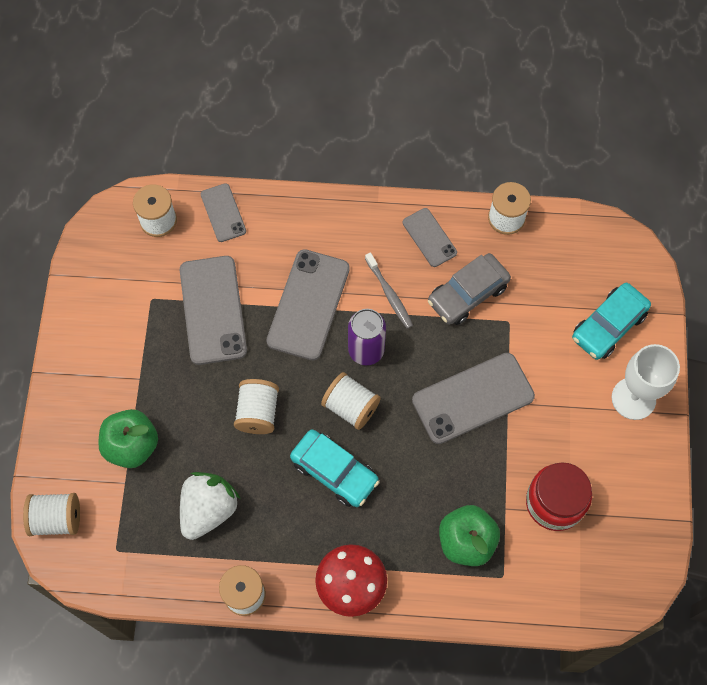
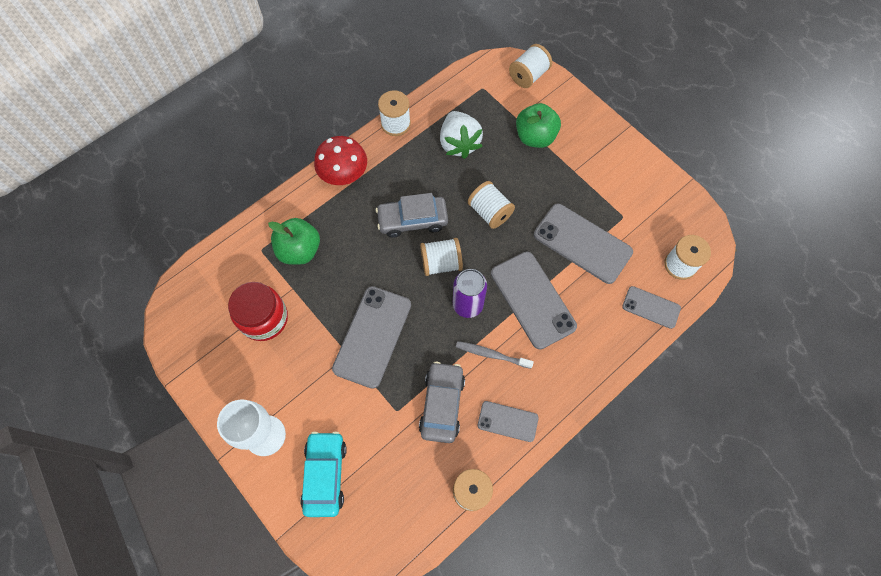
camera: 135 degrees right, 0 degrees up
(334, 471) = (412, 220): turquoise car -> grey car

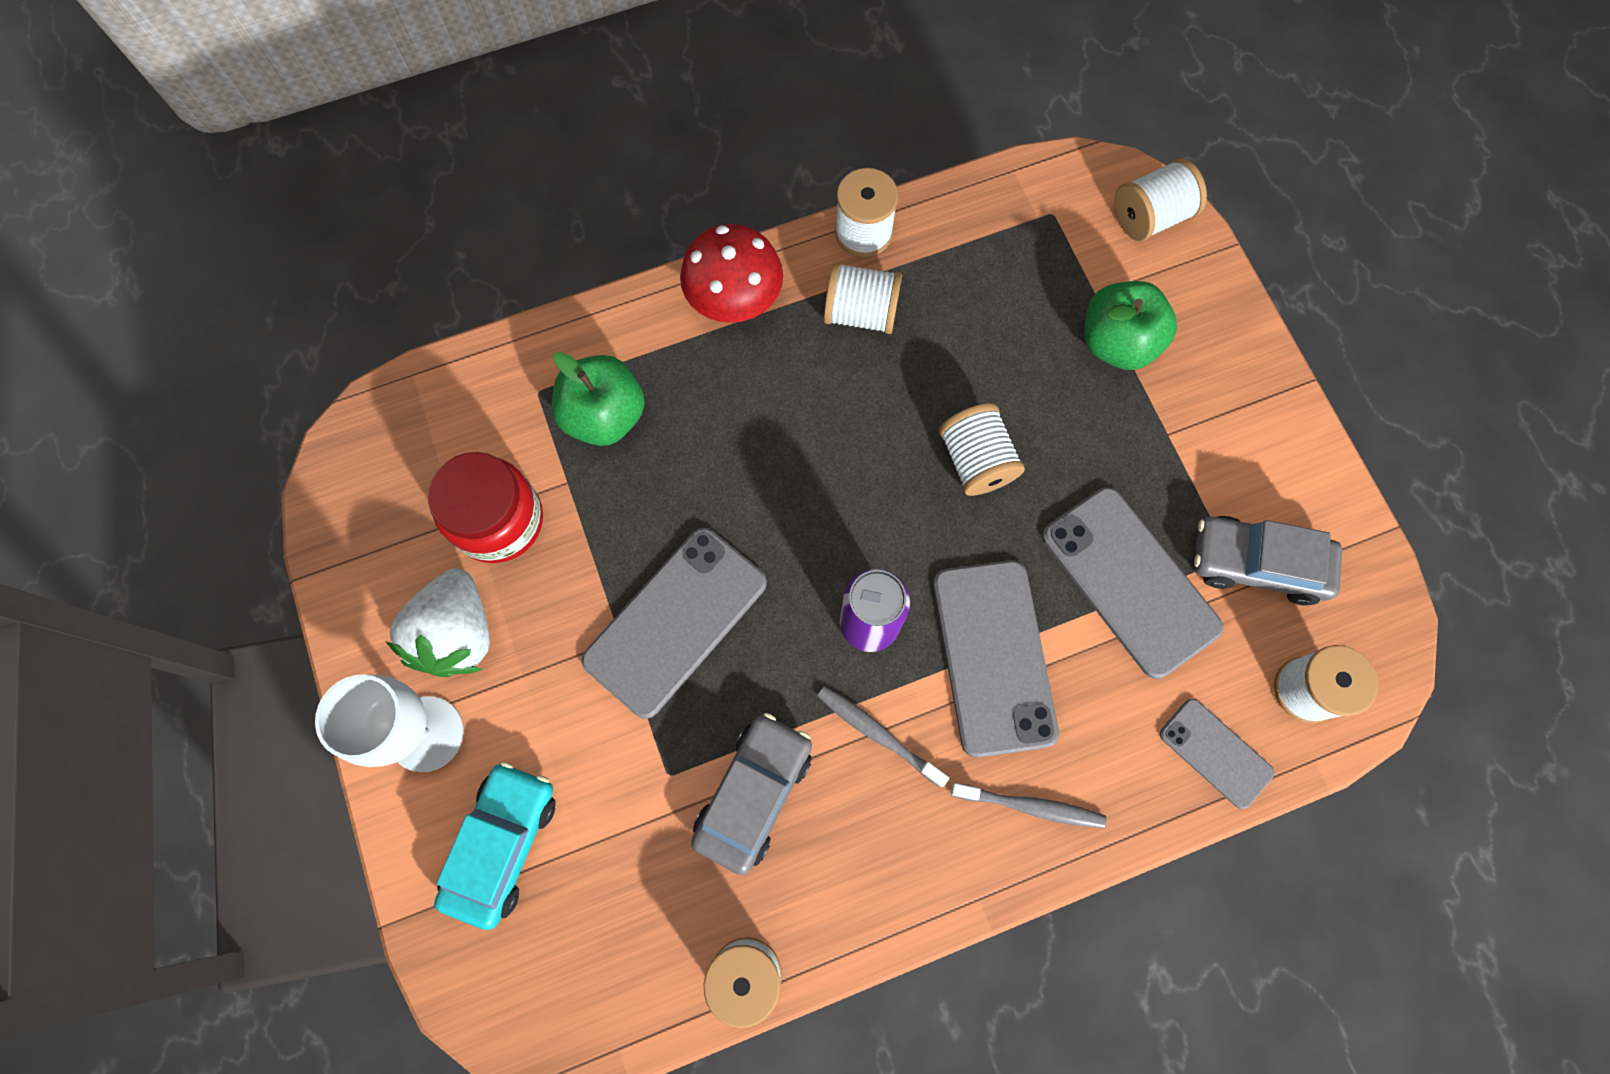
camera: 20 degrees right, 5 degrees up
(412, 220) = (827, 428): grey car -> grey car (1257, 564)
(441, 263) = (849, 527): white spool -> white spool (861, 313)
(459, 143) = (967, 308): white strawberry -> white strawberry (457, 633)
(507, 421) = (861, 870): grey phone -> none
(576, 362) = (1030, 806): none -> grey toothbrush

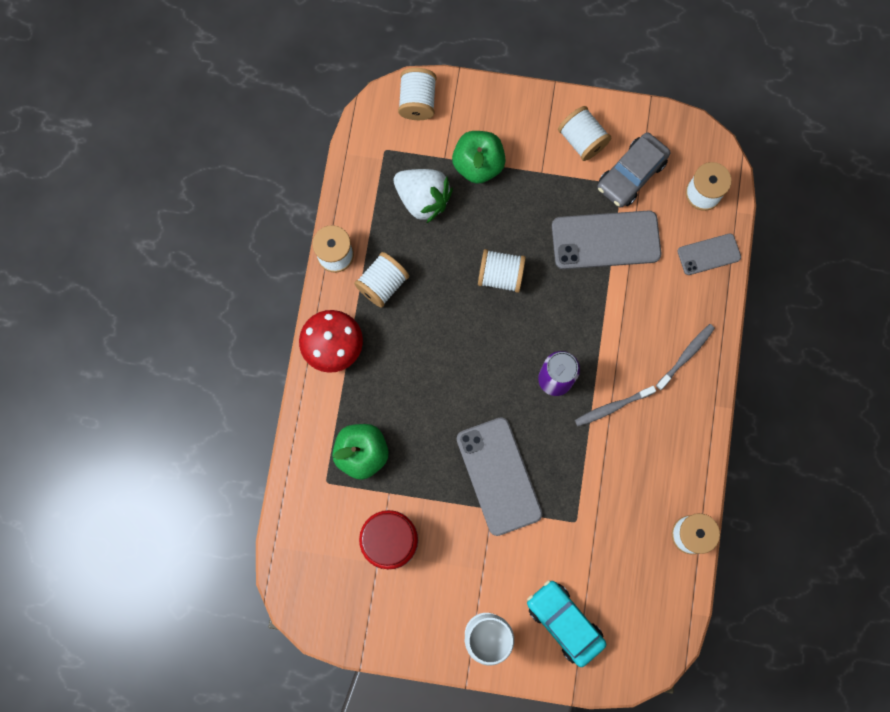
camera: 60 degrees left, 5 degrees up
(457, 633) = (441, 593): white strawberry -> white strawberry (423, 199)
(753, 793) = (607, 484): grey car -> none
(993, 657) = (606, 329): grey phone -> none
(1256, 464) = (582, 140): none -> white spool

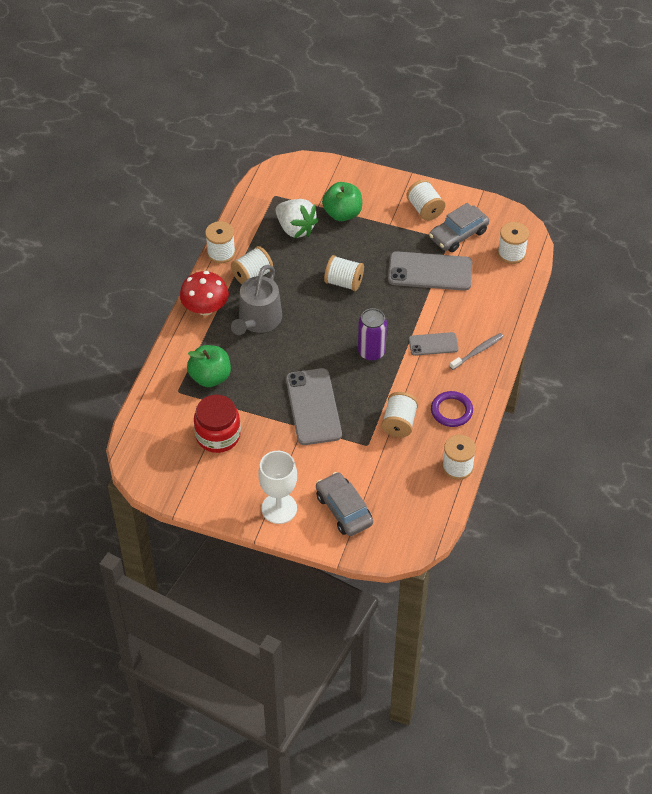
camera: 10 degrees right, 25 degrees down
(404, 354) = (258, 320): none -> grey watering can
(417, 101) = (305, 170): white spool -> white spool (399, 423)
(564, 622) = (343, 510): turquoise car -> grey car
(612, 407) = (412, 376): grey toothbrush -> none
(669, 452) = (451, 411): none -> purple ring
(709, 254) = (508, 291): grey phone -> grey phone (433, 344)

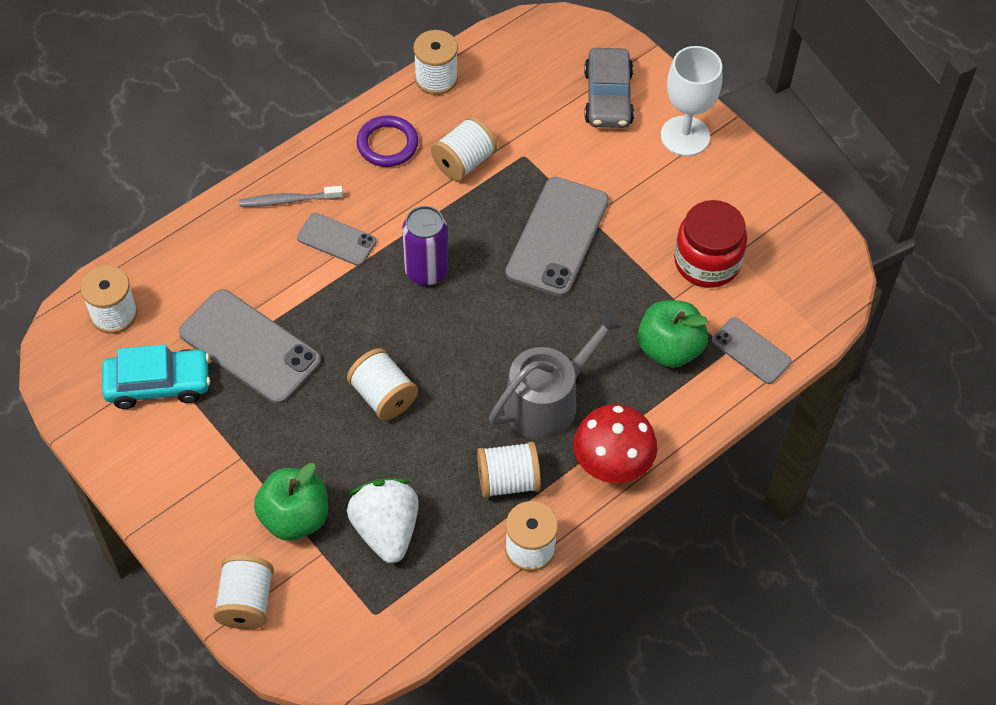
camera: 150 degrees left, 5 degrees up
(164, 398) = (751, 351): none -> grey phone
(425, 209) = (167, 455): white spool -> white spool (246, 602)
(458, 234) = (158, 384): grey car -> turquoise car

